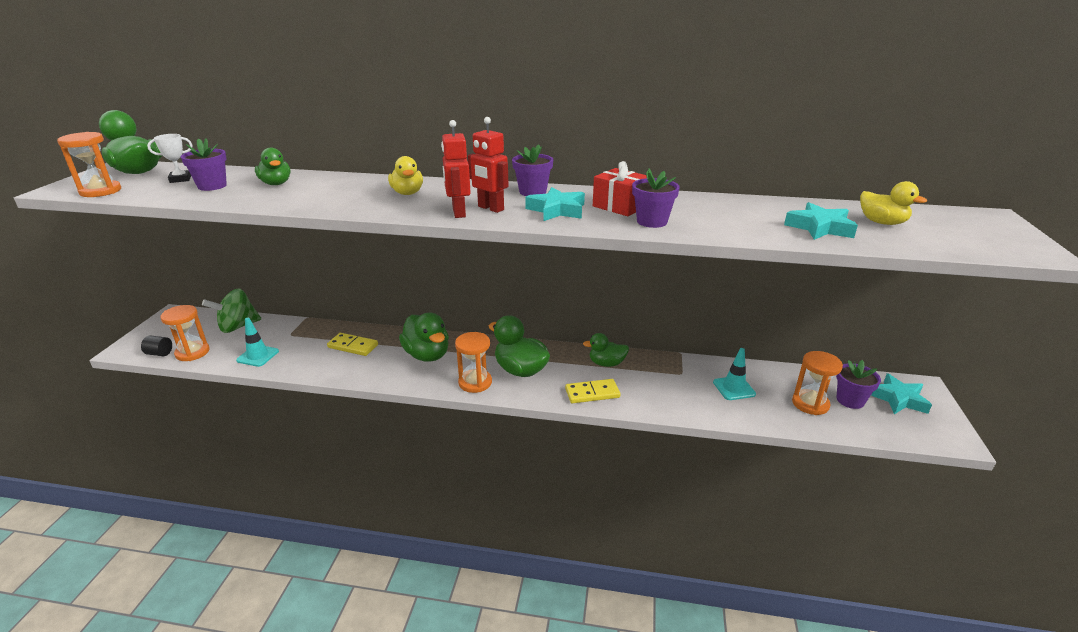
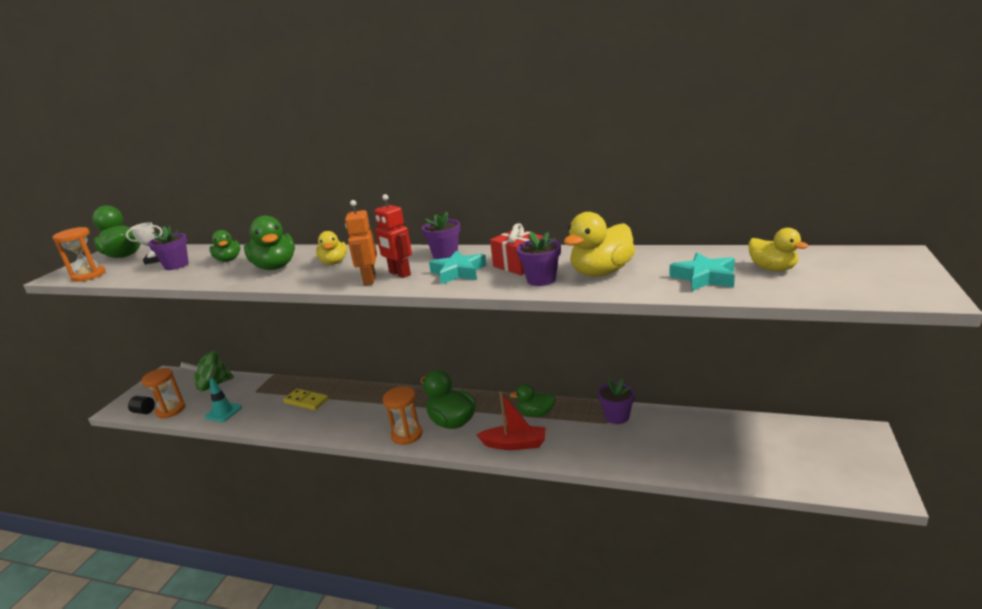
camera: 10 degrees right, 5 degrees down
(427, 355) = (370, 408): green duck -> green duck (275, 267)
(458, 213) = (369, 280): red robot -> orange robot
(592, 393) = (514, 444): yellow domino -> red boat
(711, 217) = (601, 272): none -> yellow duck
(734, 388) = (658, 437): turquoise traffic cone -> none
(810, 404) = (734, 453): orange hourglass -> none
(850, 400) = (779, 449): purple flower pot -> purple flower pot (617, 416)
(898, 399) = (833, 447): turquoise star -> none

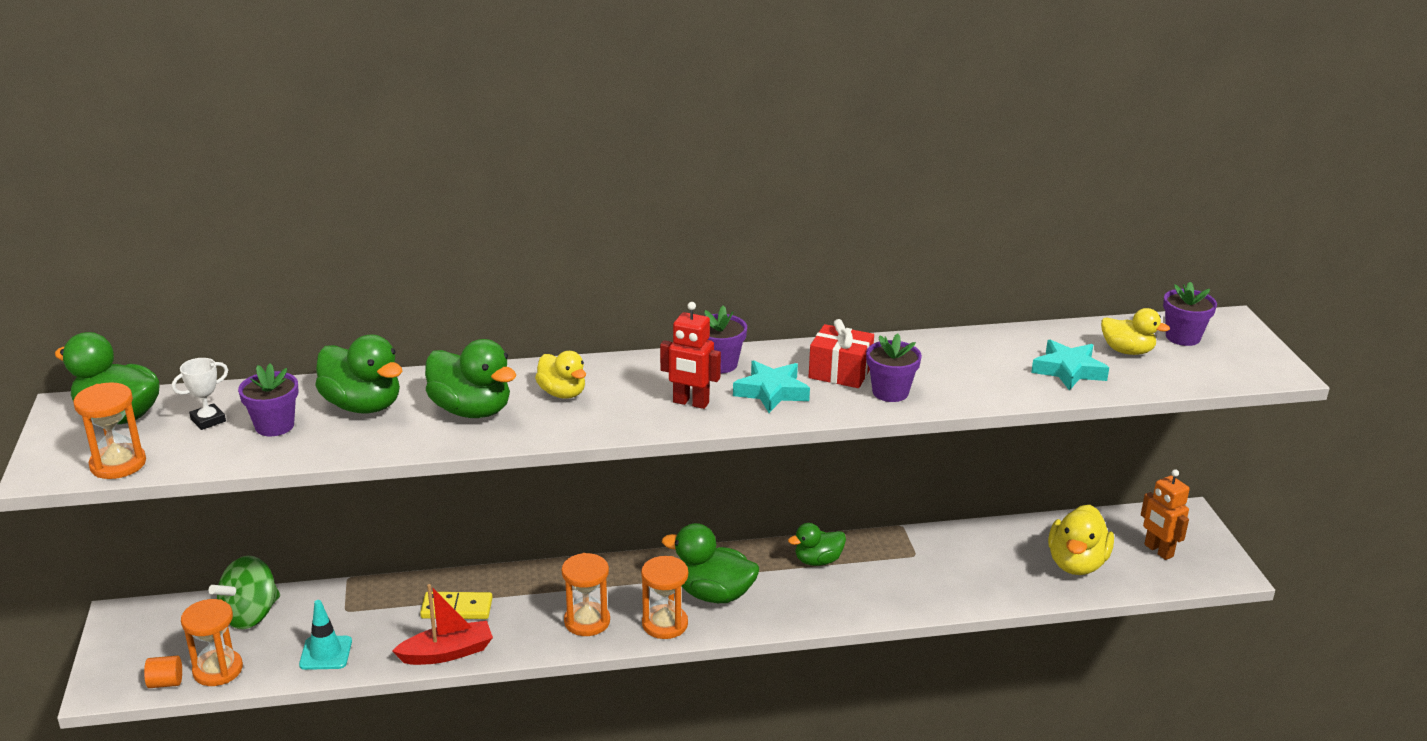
camera: 30 degrees left, 5 degrees up
(144, 411) = (166, 683): black cylinder -> orange cylinder
(228, 260) = (363, 406): green duck -> green duck, size x1.58
(365, 423) = (587, 621): none -> orange hourglass
(369, 280) = (658, 417): orange robot -> orange robot (1158, 551)
(514, 444) = (821, 605): red boat -> red boat (447, 653)
(601, 272) = (951, 374): yellow duck -> yellow duck (1076, 563)
(617, 416) = (920, 545): purple flower pot -> purple flower pot (1182, 337)

